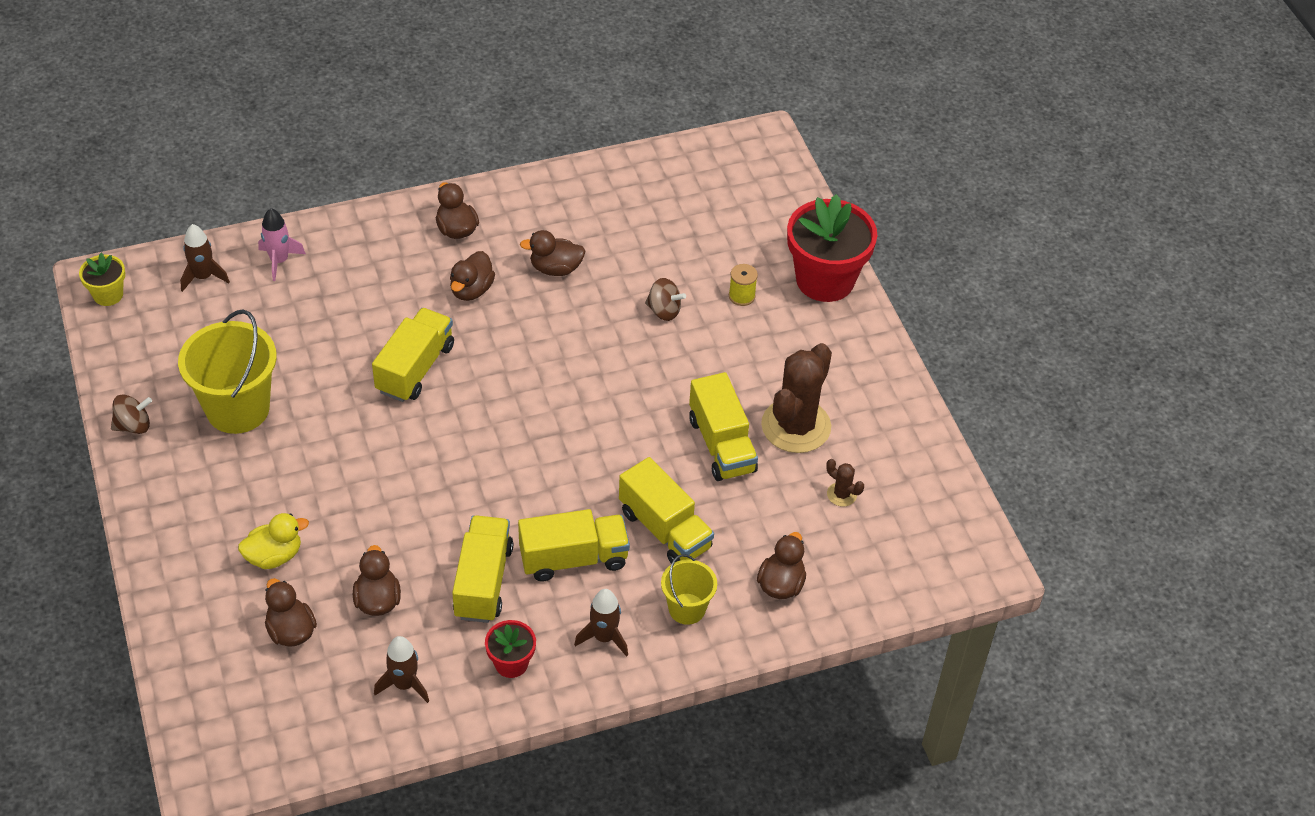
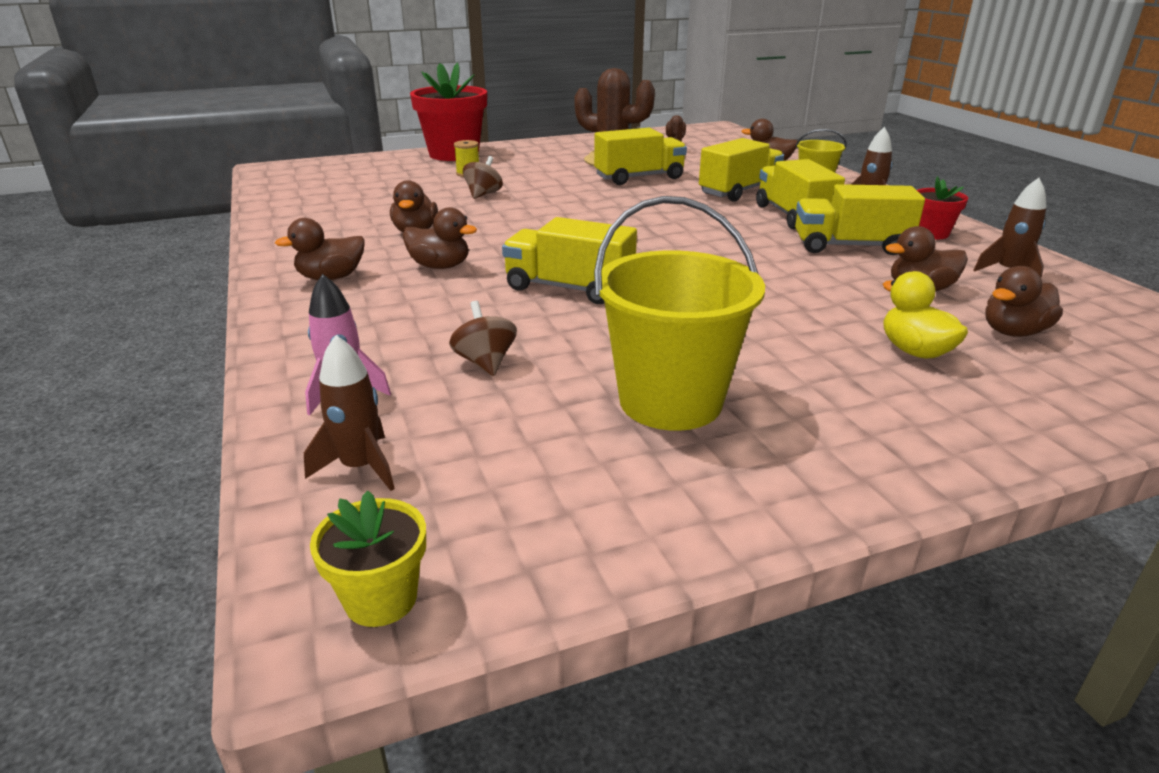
camera: 90 degrees left, 20 degrees down
(133, 426) = (747, 506): brown spinning top -> brown spinning top (485, 362)

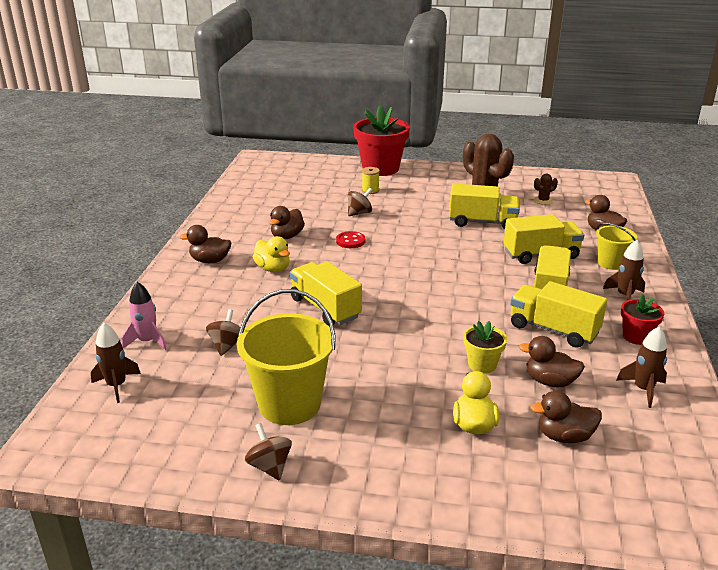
camera: 30 degrees right, 0 degrees up
(381, 599) = (68, 451): yellow flower pot -> yellow flower pot (482, 364)
(440, 266) = (273, 269): brown duck -> yellow duck
(508, 220) = (350, 241): none -> red button
(751, 485) = (270, 466): none -> brown spinning top

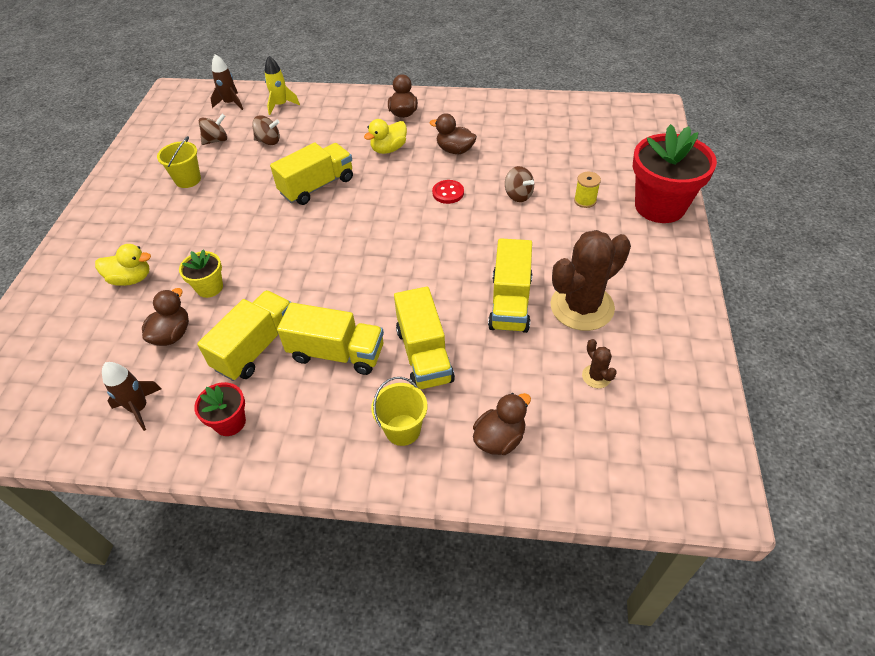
camera: 90 degrees right, 20 degrees up
(147, 341) = (281, 105): pink rocket -> yellow rocket
(270, 466) = (126, 178): brown spinning top -> brown spinning top (216, 140)
(289, 404) = (188, 180): yellow bucket -> yellow bucket, size x0.55
(564, 436) = (97, 335): brown duck -> none
(624, 296) = (317, 429): brown rocket -> none

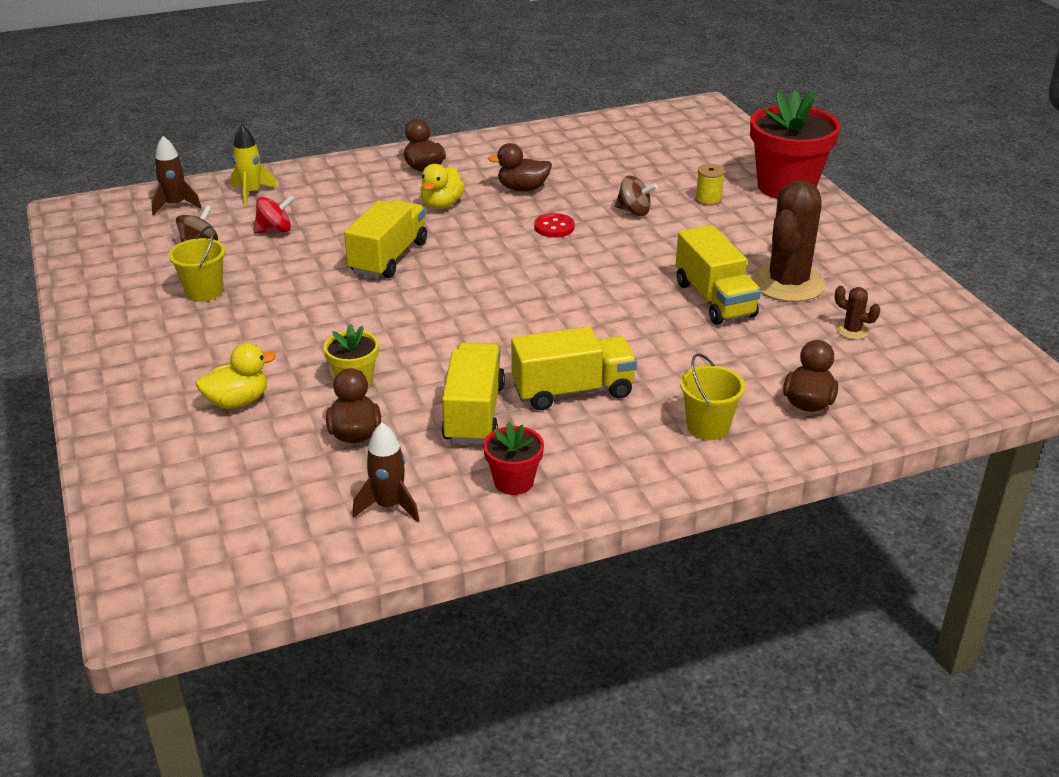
camera: 30 degrees left, 15 degrees down
(268, 141) = (275, 231): brown spinning top -> red spinning top
(424, 355) = (669, 364): yellow truck -> none

